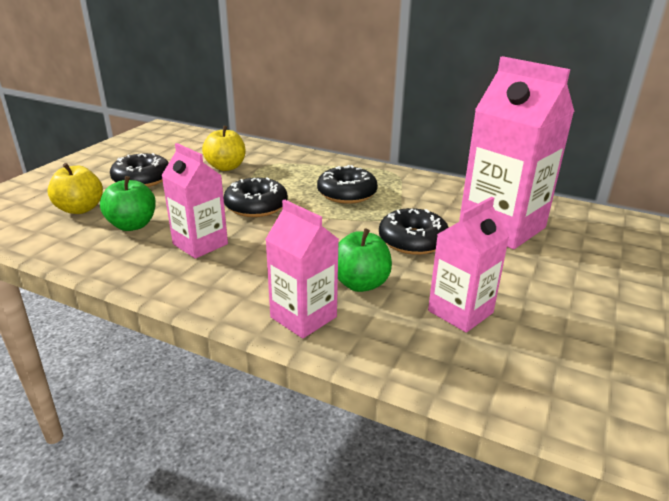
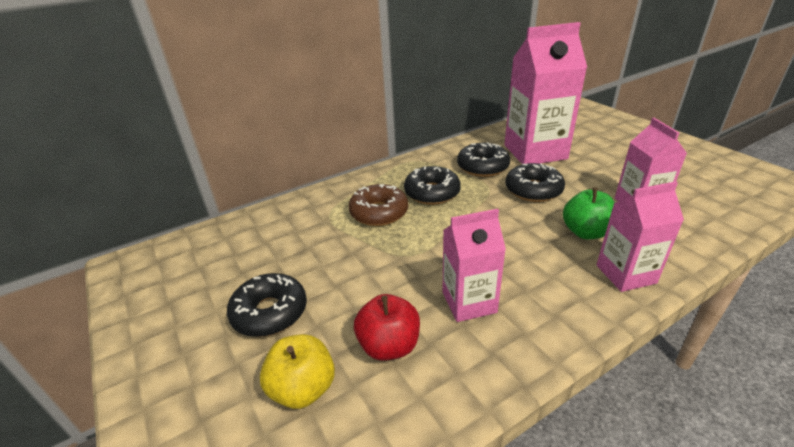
camera: 55 degrees left, 5 degrees up
(132, 225) = (389, 346): green apple -> red apple
(226, 167) = (306, 242): yellow apple -> none
(256, 206) = (415, 246): black donut -> black donut (482, 167)
(290, 181) = (379, 212): none -> brown donut

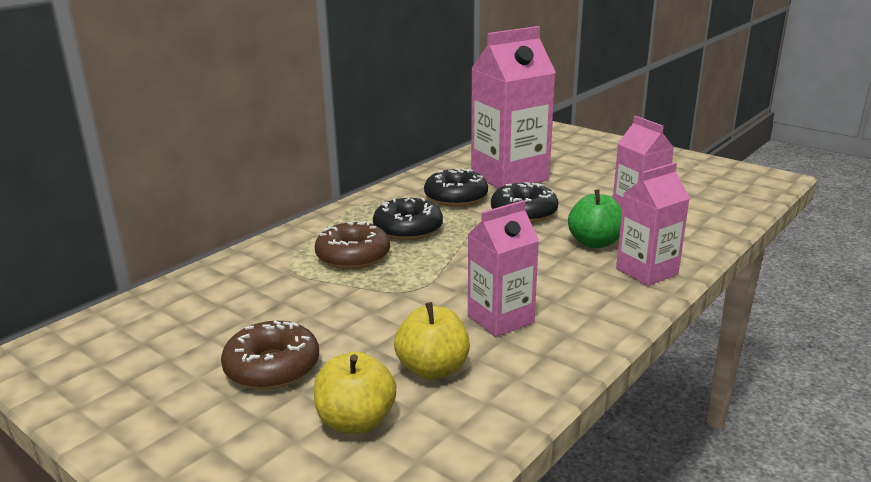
camera: 20 degrees left, 10 degrees down
(270, 312) = (272, 367): black donut -> brown donut
(389, 346) = (433, 369): red apple -> yellow apple

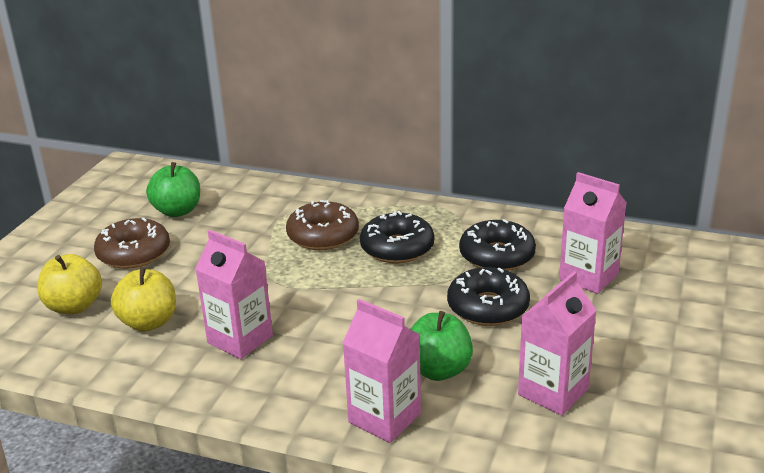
camera: 70 degrees right, 5 degrees up
(204, 328) = (177, 211): none -> green apple
(509, 177) = (588, 277): pink carton -> pink carton, size x0.59

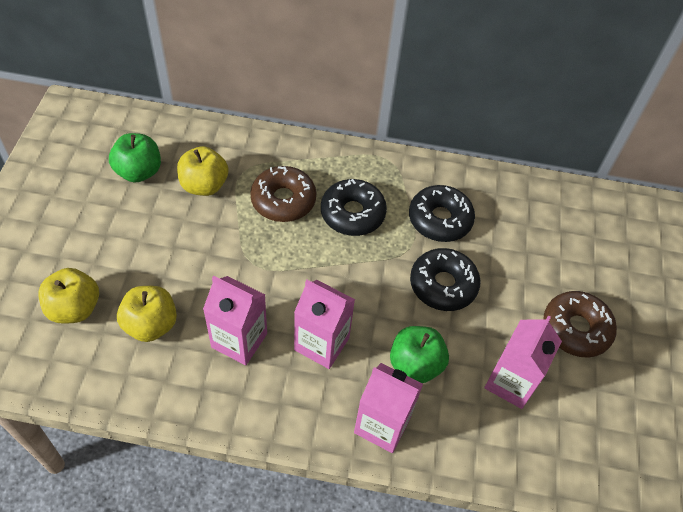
camera: 15 degrees left, 25 degrees up
(134, 253) = (112, 233): brown donut -> brown donut (576, 329)
(241, 222) = (204, 185): none -> yellow apple
(588, 277) = (519, 242): pink carton -> pink carton (322, 344)

